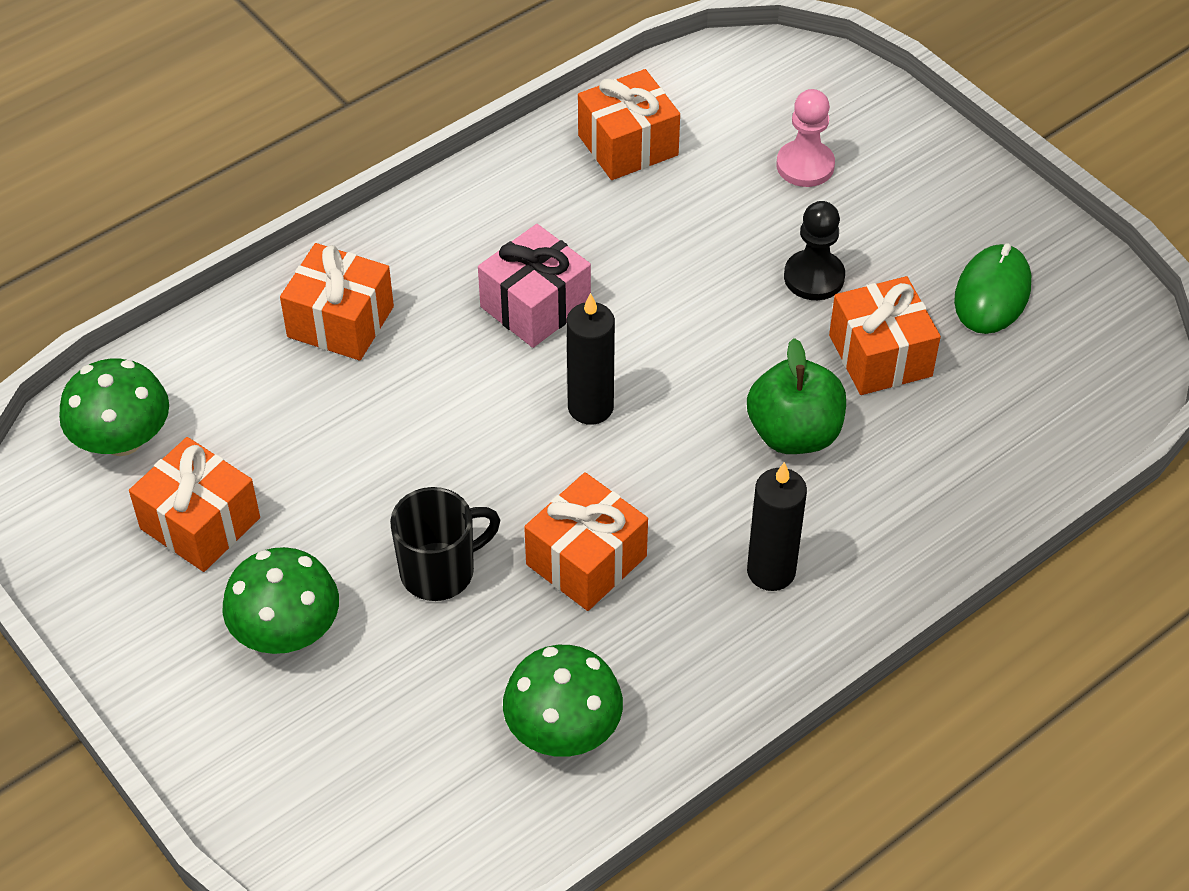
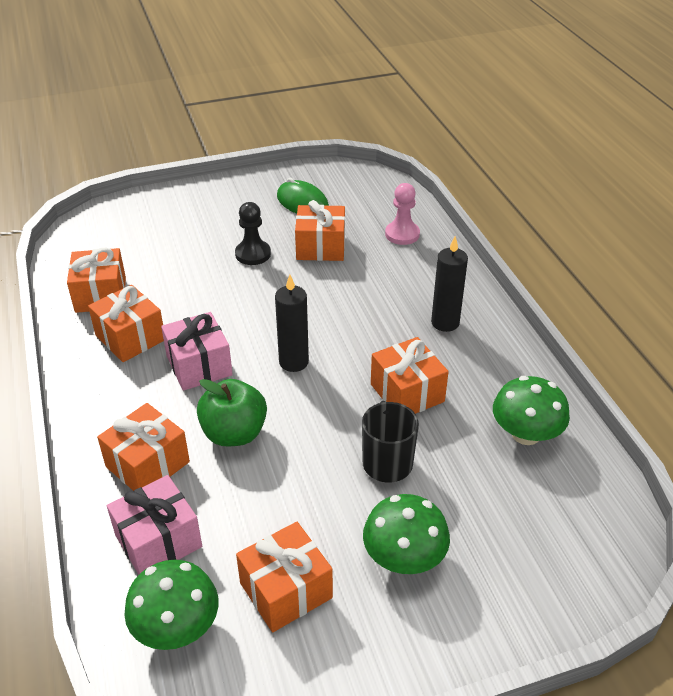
camera: 70 degrees left, 10 degrees down
(230, 378) = (158, 541): none -> pink gift
(556, 213) = (130, 338): none -> orange gift
(794, 433) = (356, 290): green apple -> green apple (234, 433)
(805, 166) = (171, 235): pink pawn -> pink pawn (402, 234)

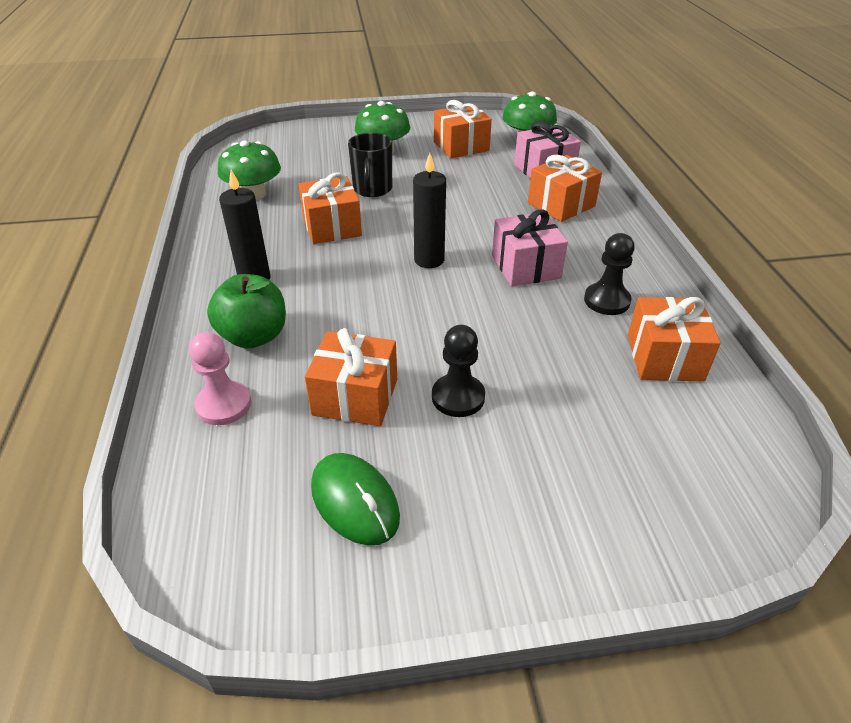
camera: 170 degrees left, 0 degrees up
(130, 338) = (606, 301): orange gift -> black pawn
(234, 433) = (491, 215): green apple -> green apple (254, 336)

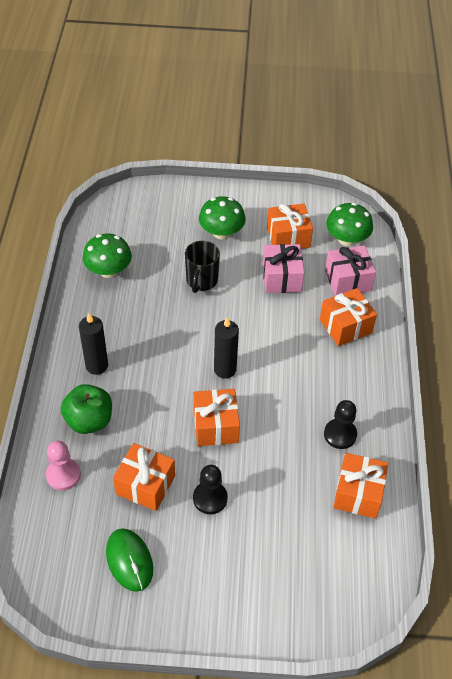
camera: 10 degrees right, 10 degrees up
(332, 227) = (161, 320): orange gift -> orange gift (215, 426)
(525, 267) = (293, 389): pink gift -> pink gift (281, 278)

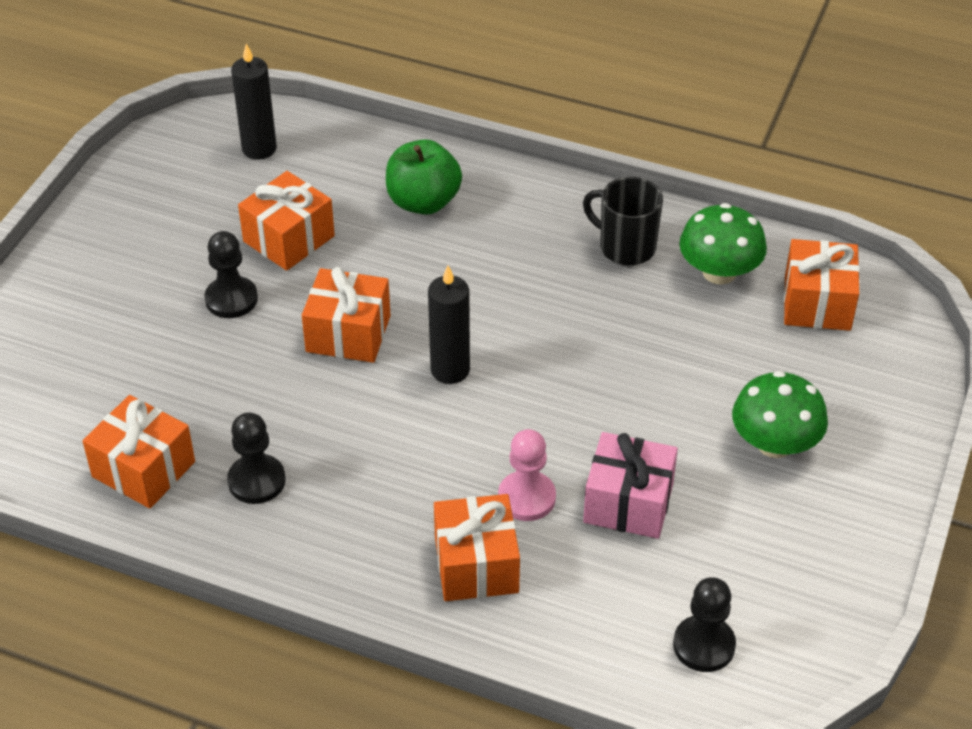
camera: 110 degrees right, 5 degrees down
(63, 475) = (347, 164): pink pawn -> pink pawn (526, 498)
(96, 366) = (520, 225): black candle -> black candle (259, 148)
(129, 560) = (187, 204): green mouse -> none
(201, 281) = (657, 386): black mug -> black mug (625, 247)
(288, 237) = (735, 545): orange gift -> orange gift (817, 303)
(347, 239) = (704, 645): green mushroom -> black pawn
(348, 280) = (588, 607): pink gift -> none

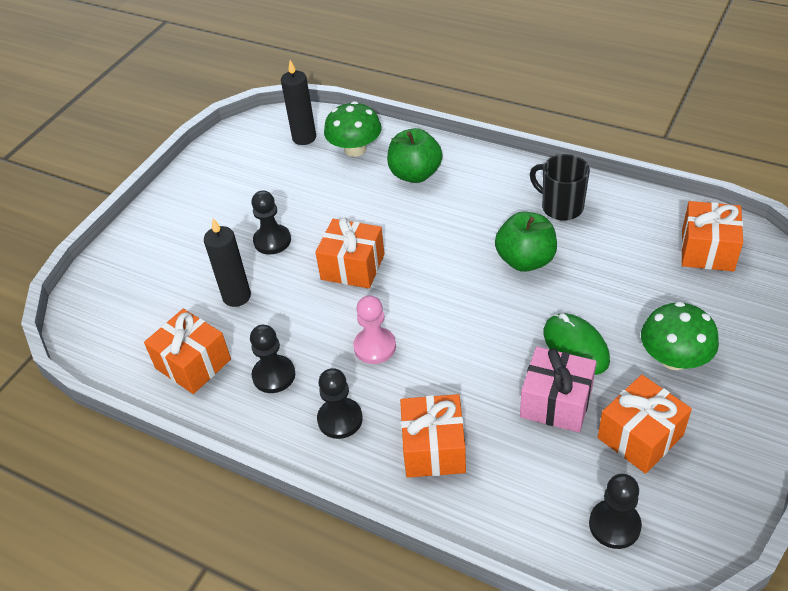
camera: 10 degrees right, 0 degrees up
(289, 239) = (317, 199): orange gift -> orange gift (640, 436)
(351, 534) = (340, 419): none -> black pawn
(450, 370) = (425, 295): black candle -> black candle (236, 296)
(526, 498) = (476, 395): pink pawn -> pink pawn (375, 347)
(581, 320) = (525, 260): none -> green apple
(650, 432) = (575, 346): none -> green mouse
(719, 272) = (631, 226): green mushroom -> green mushroom (355, 149)

